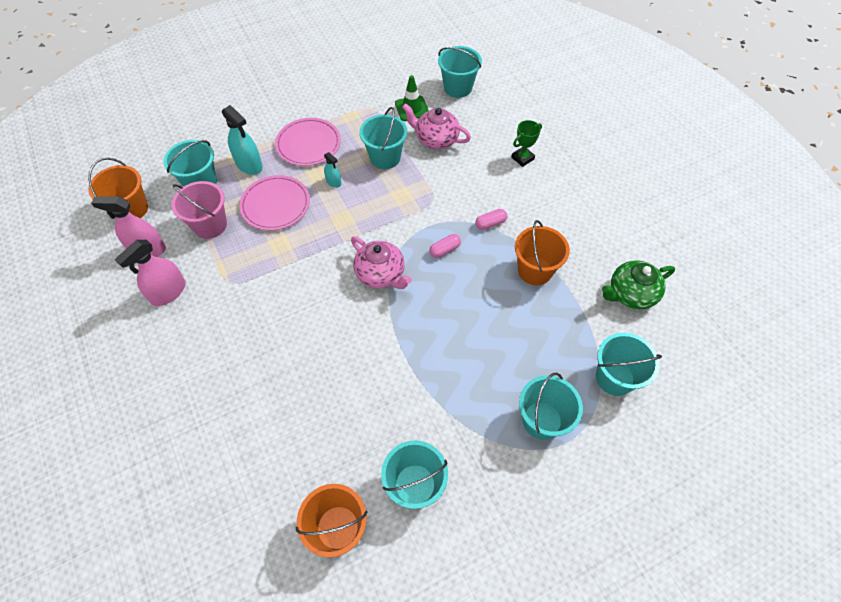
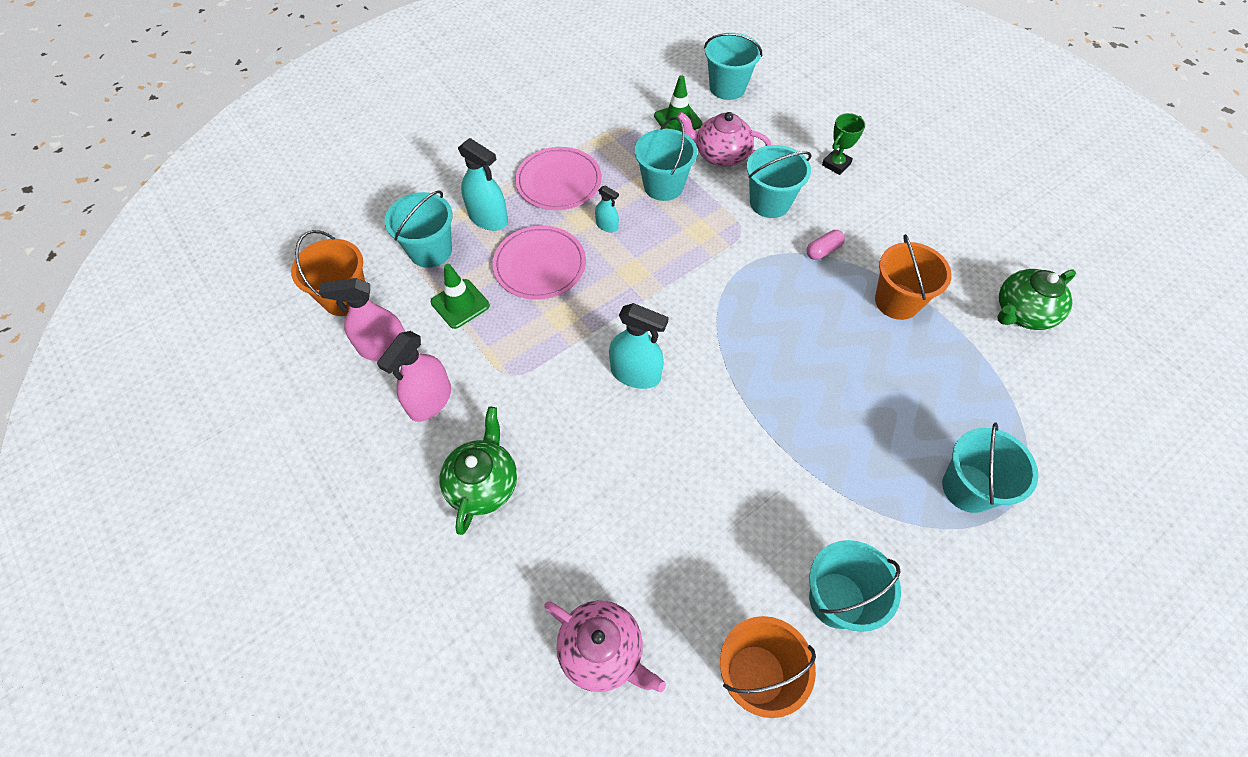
camera: 10 degrees left, 0 degrees up
(187, 358) = (483, 484): none -> green teapot
(210, 225) = (460, 304): pink bucket -> green traffic cone
(320, 295) = (635, 374): none -> turquoise spray bottle
(381, 274) = (705, 334): pink teapot -> pink teapot (602, 651)
(444, 250) = (776, 292): pink capsule -> none
(614, 377) = (1038, 419): turquoise bucket -> turquoise bucket (770, 202)

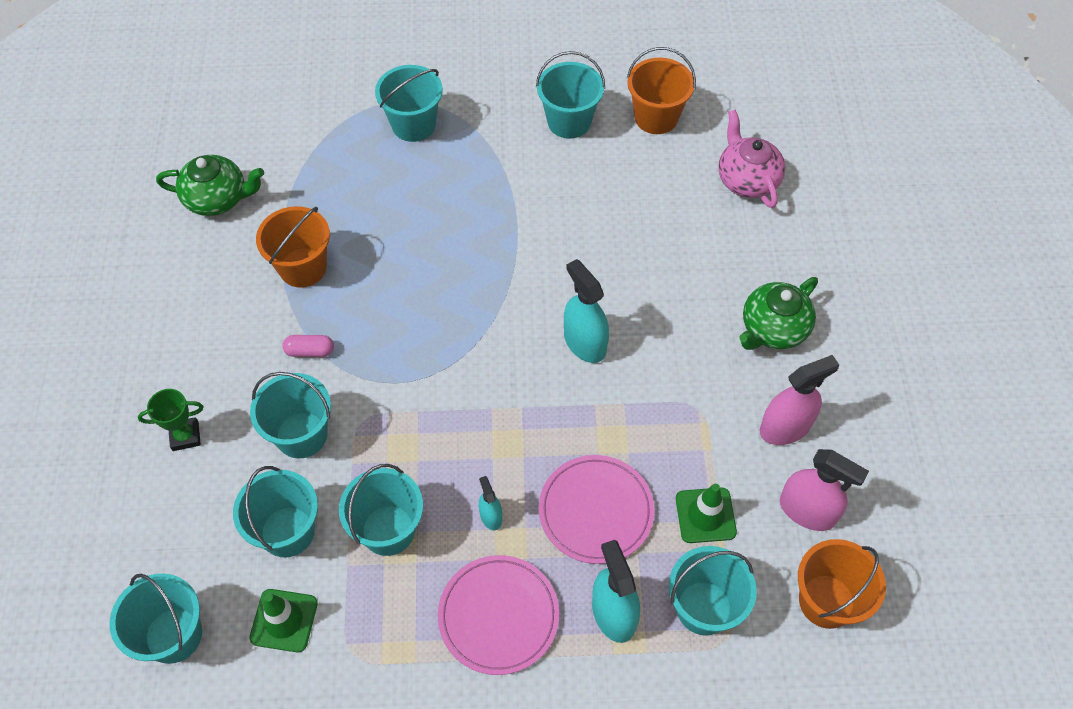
camera: 145 degrees left, 0 degrees up
(720, 155) = (287, 531): pink teapot -> turquoise bucket

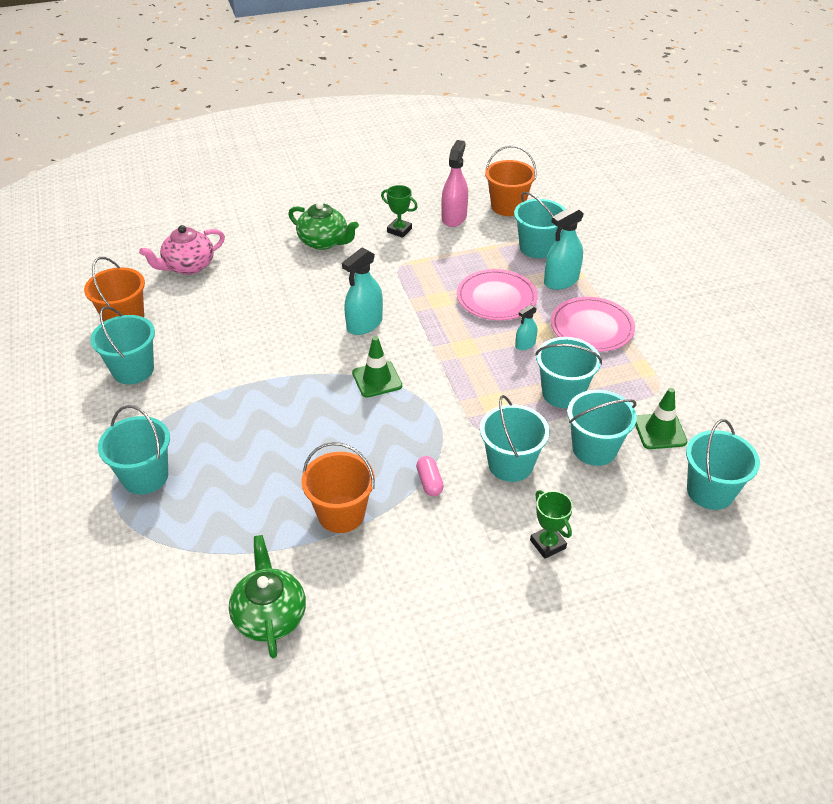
camera: 105 degrees left, 15 degrees down
(705, 515) = (476, 254): green traffic cone -> green traffic cone (377, 379)
(785, 427) = (399, 230): pink spray bottle -> green trophy

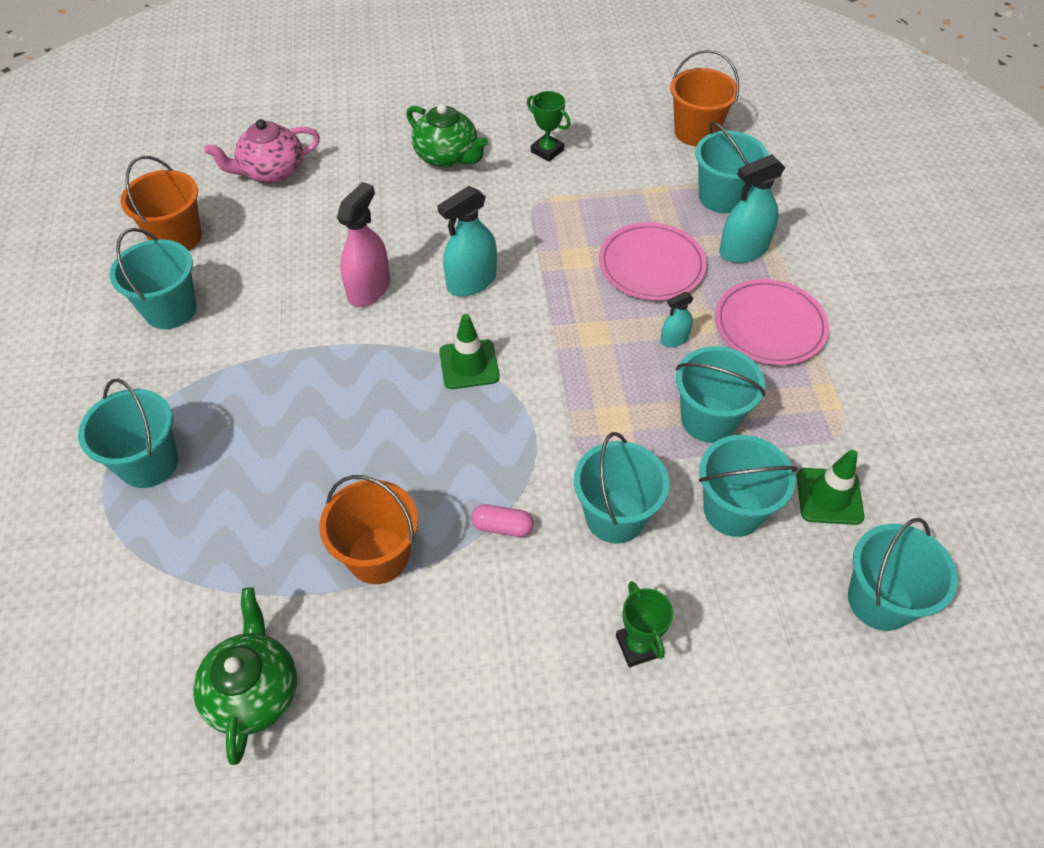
camera: 10 degrees right, 10 degrees up
(429, 482) = (502, 527): pink capsule -> pink capsule turned 75 degrees counterclockwise
(454, 217) = (622, 140): pink spray bottle -> pink spray bottle (369, 289)

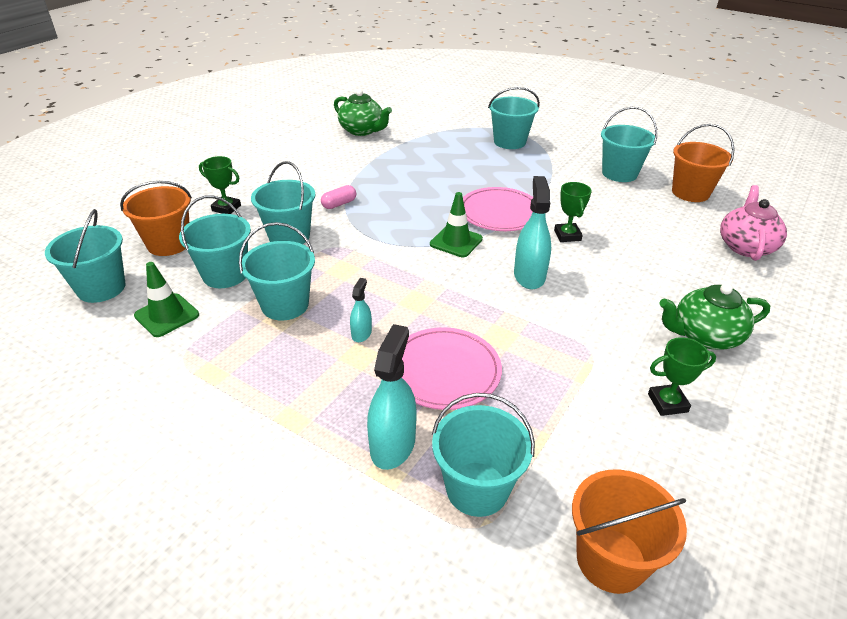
camera: 130 degrees right, 15 degrees down
(369, 289) = (567, 235): pink spray bottle -> green trophy
(378, 556) = (377, 171): orange bucket -> orange bucket (169, 244)
(769, 325) = (303, 393): pink plate -> pink plate (499, 213)

